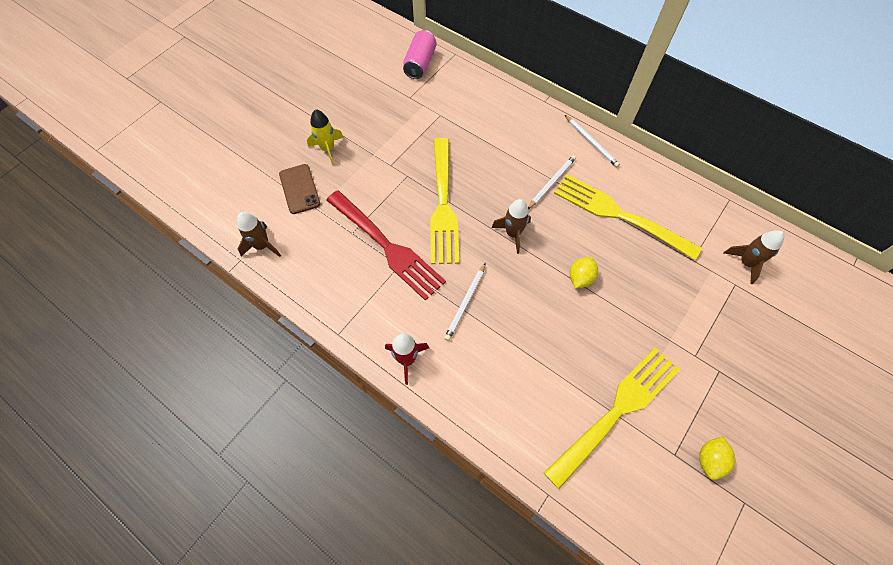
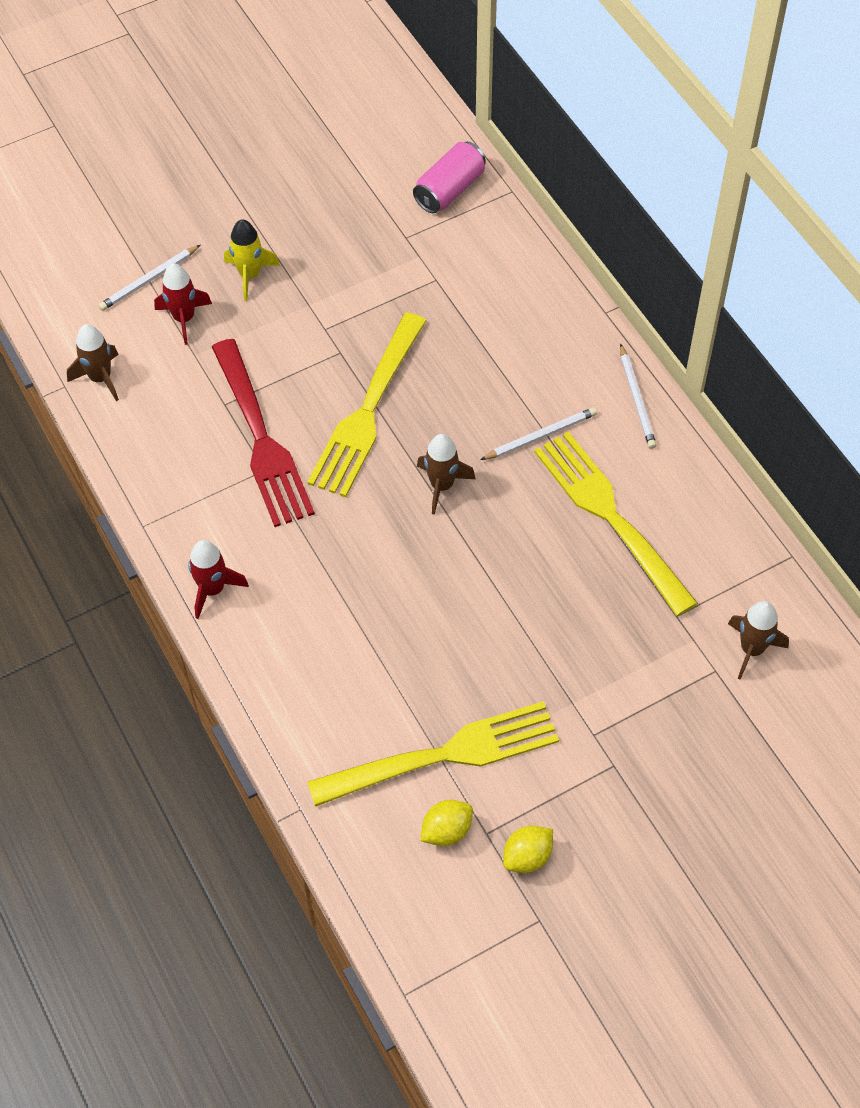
camera: 25 degrees right, 5 degrees down
(299, 189) = (184, 318): brown phone -> red rocket
(465, 303) = (325, 550): white pencil -> white pencil (149, 280)
(580, 278) = (499, 578): yellow lemon -> yellow lemon (446, 831)

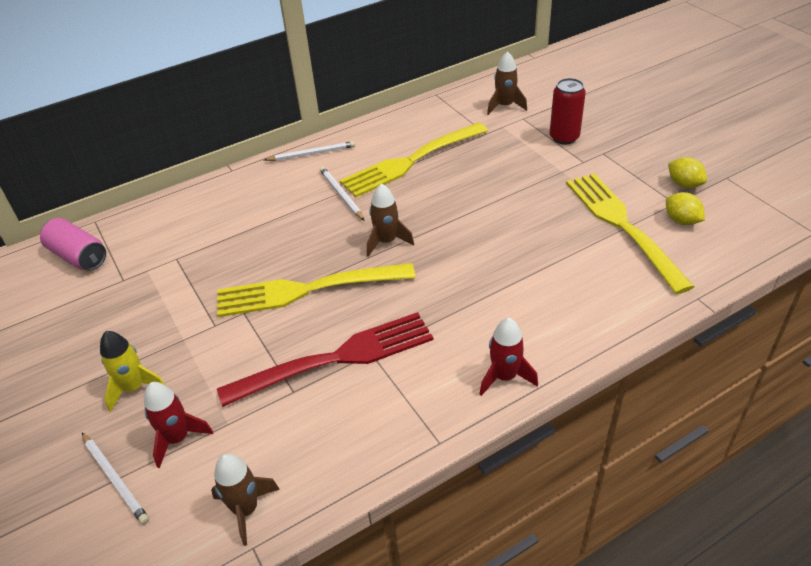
camera: 90 degrees left, 15 degrees down
(368, 409) = (308, 289): yellow fork -> yellow fork turned 150 degrees clockwise
(658, 719) = (564, 137): none -> red can

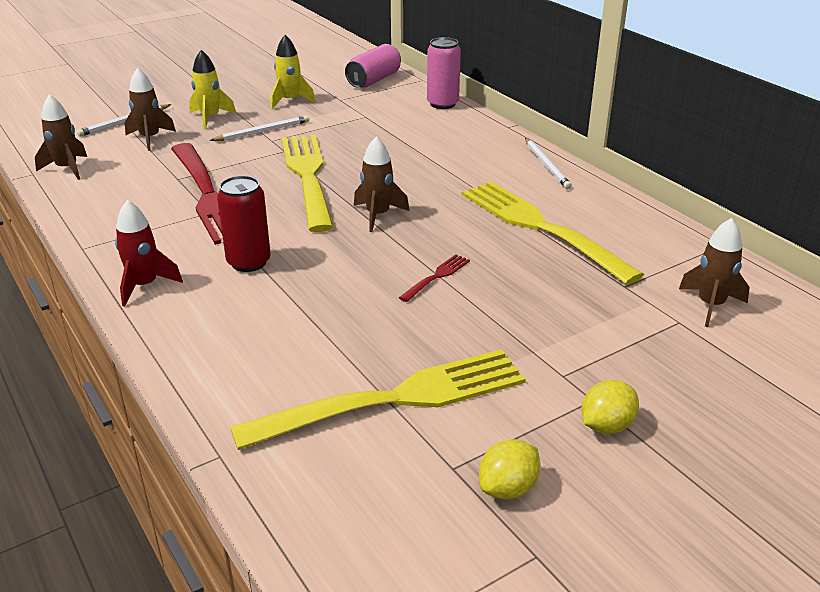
camera: 85 degrees right, 10 degrees down
(110, 320) = (290, 101): none -> yellow rocket
(165, 207) = (442, 104): none -> pink can
(178, 438) = (150, 138): red rocket -> brown rocket
(341, 195) = (466, 186): white pencil -> white pencil (262, 131)
(480, 209) = (436, 277): none -> red fork
(564, 137) = (631, 360): red can -> red can (248, 262)
(681, 221) = (403, 468): yellow lemon -> yellow lemon (606, 426)

